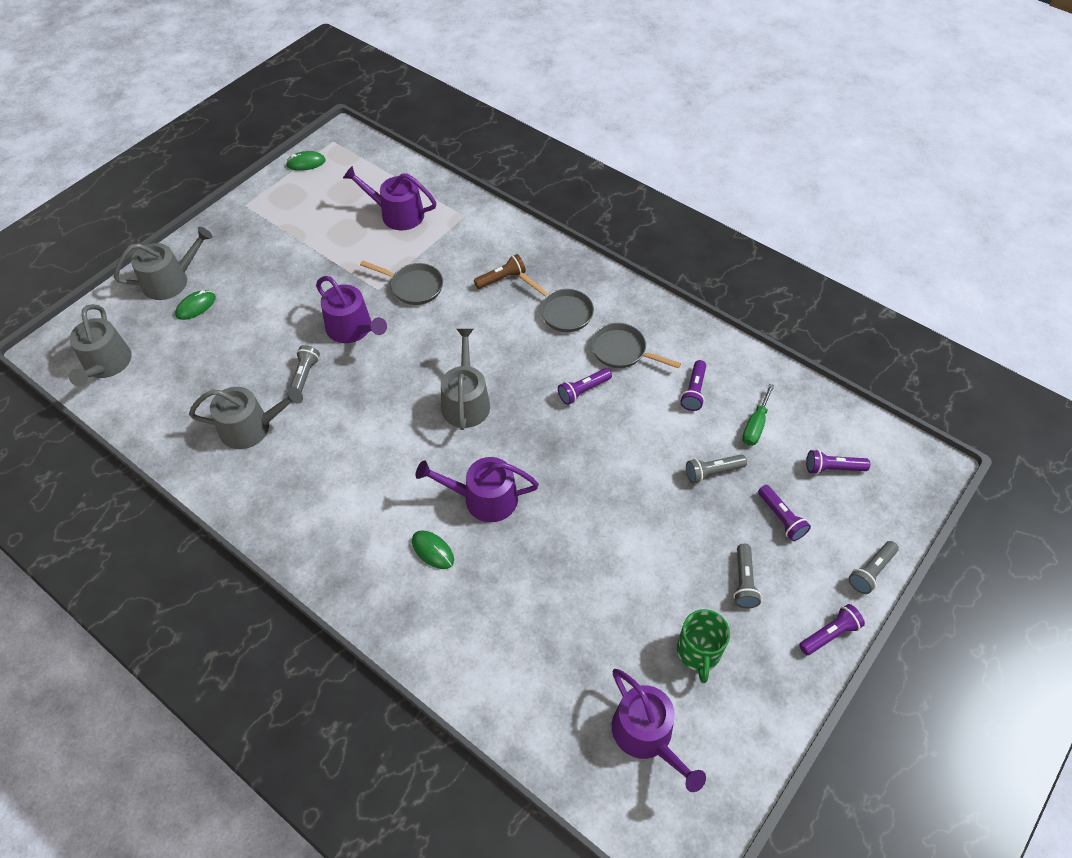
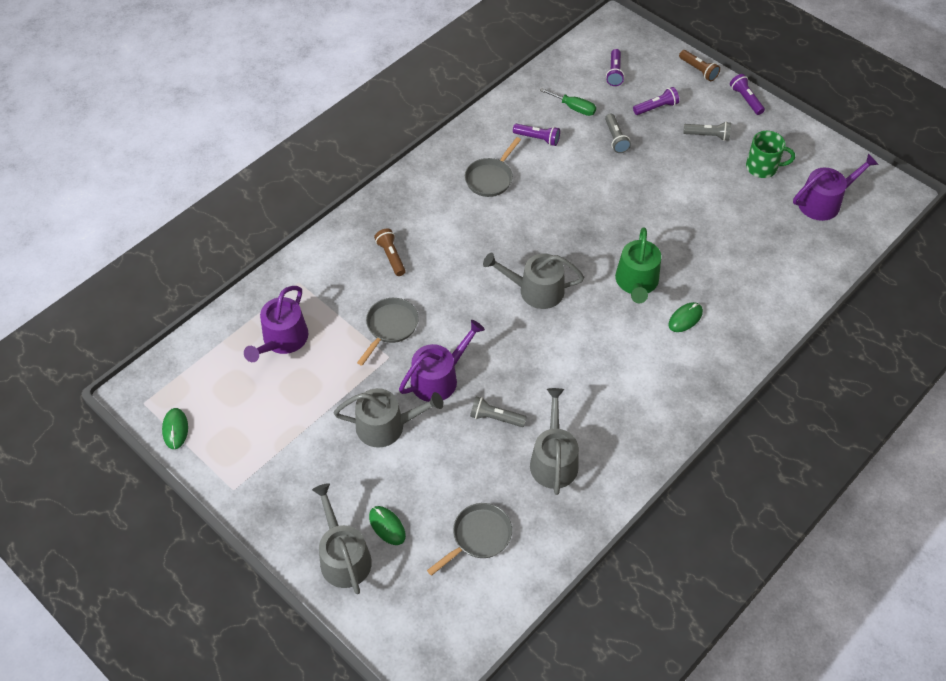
camera: 85 degrees left, 0 degrees up
(106, 365) = (460, 609): grey watering can -> grey watering can (387, 426)
(483, 498) = (636, 282): purple watering can -> green watering can
(563, 312) = (440, 214): grey pan -> grey pan (478, 537)
(583, 391) = (531, 208): purple flashlight -> none
(871, 571) = (698, 70): grey flashlight -> brown flashlight

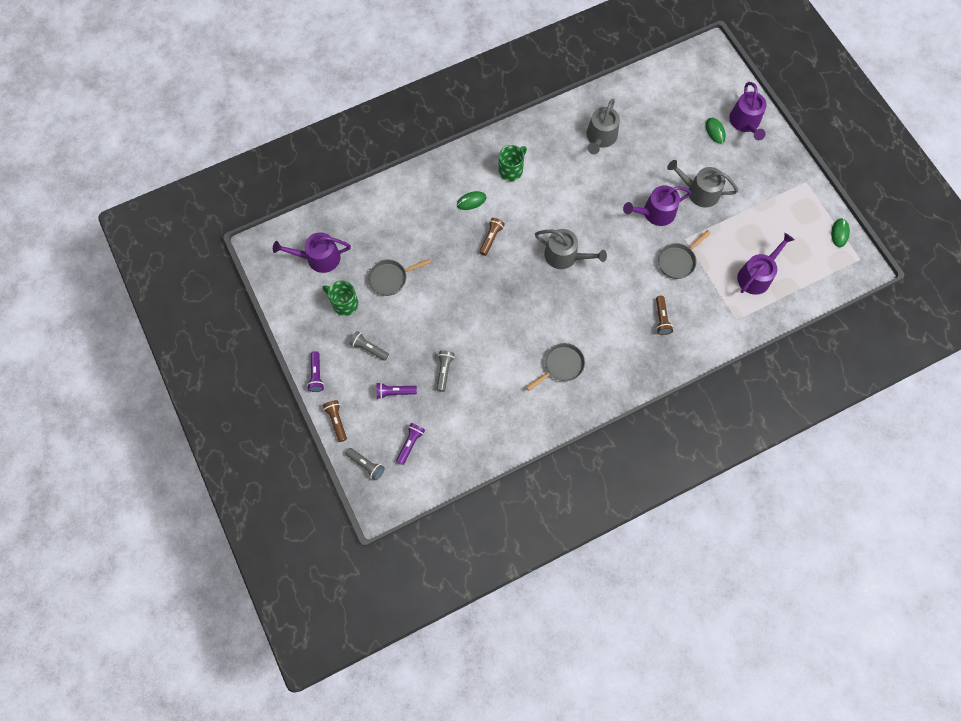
camera: 160 degrees left, 15 degrees up
(343, 556) = (745, 122): grey watering can -> purple watering can
(478, 537) = (662, 109): grey pan -> grey pan (390, 278)
(495, 418) = (627, 174): grey flashlight -> grey flashlight (366, 465)
(537, 139) = (507, 393): purple flashlight -> none
(574, 108) = (463, 416): green screwdriver -> none
(636, 282) = (491, 238): green watering can -> brown flashlight
(655, 374) = (511, 170): none -> green mug

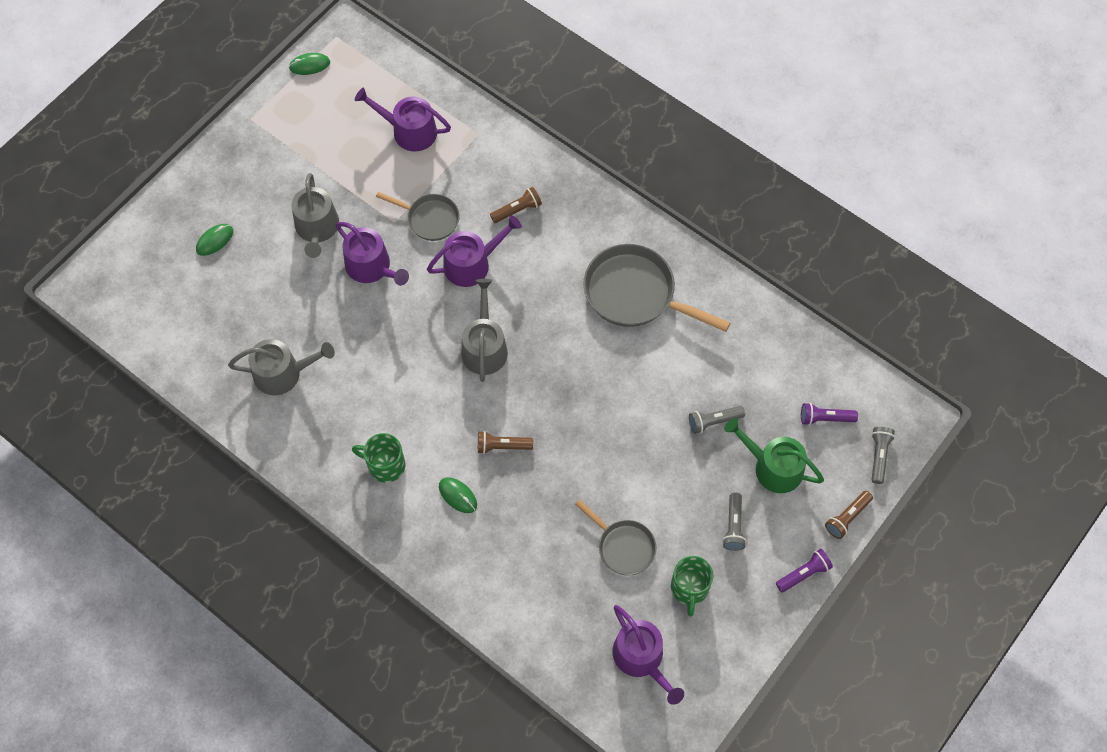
camera: 115 degrees left, 5 degrees down
(394, 392) = (772, 467): purple flashlight -> green watering can
(561, 366) = (635, 294): grey pan -> grey pan, size x1.70
(745, 122) = (186, 210): purple watering can -> purple watering can (472, 263)

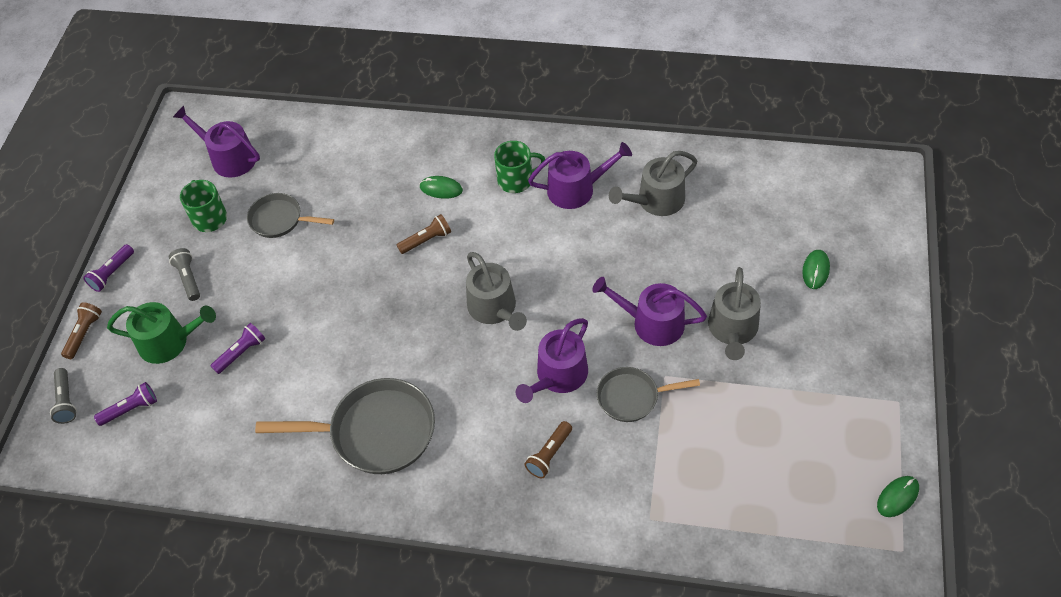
camera: 155 degrees right, 10 degrees down
(317, 229) = (732, 330): grey watering can -> grey watering can turned 135 degrees counterclockwise
(409, 131) = (727, 480): purple watering can -> purple watering can (577, 189)
(714, 421) = (241, 353): grey flashlight -> purple flashlight

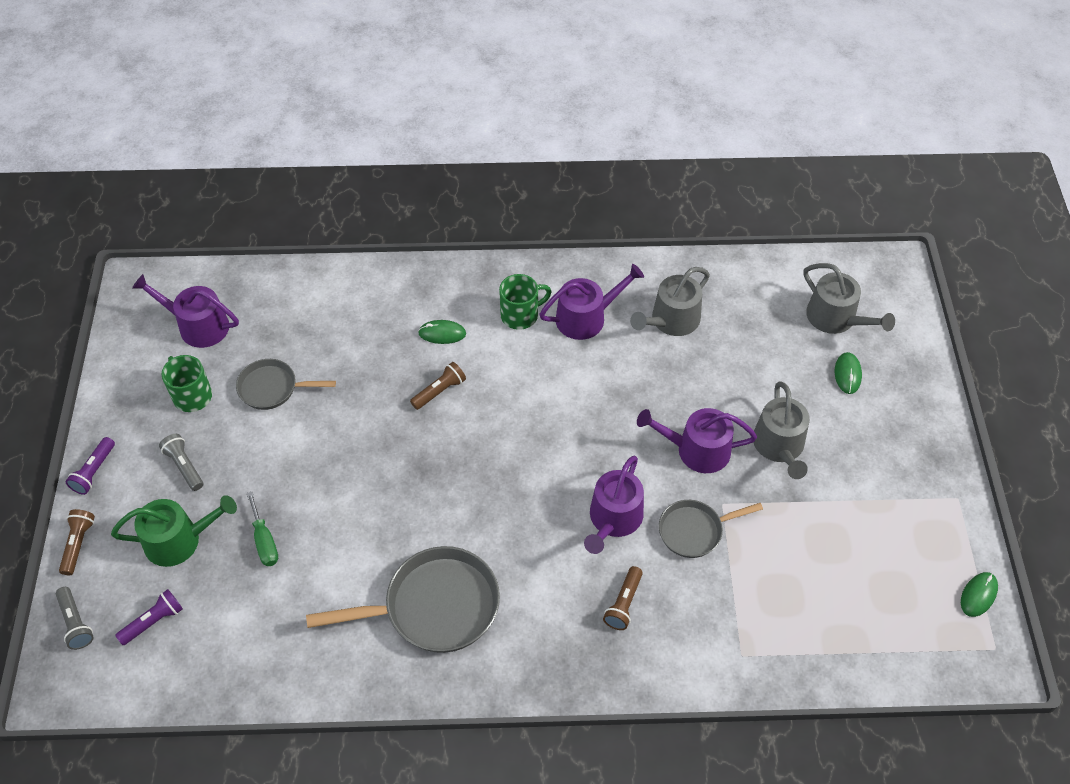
camera: 15 degrees left, 0 degrees up
(241, 353) = (264, 541): purple flashlight -> green screwdriver
(495, 309) = (530, 456): grey watering can -> grey watering can (836, 318)

